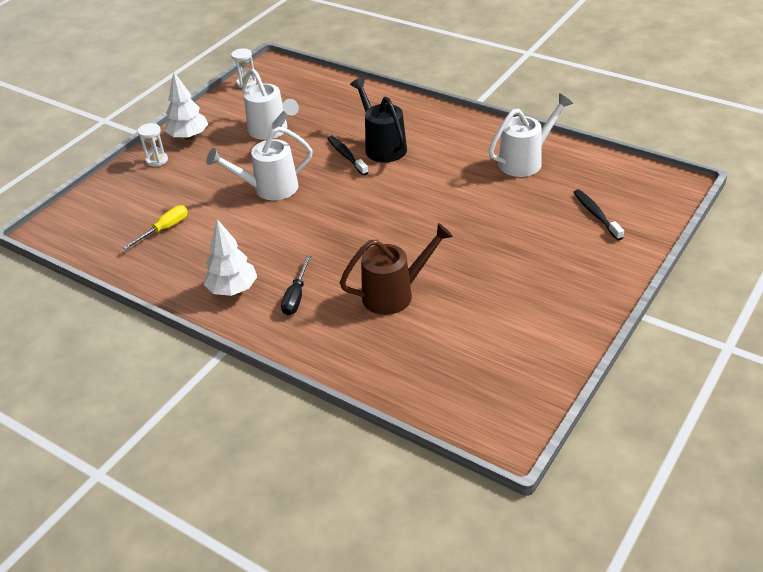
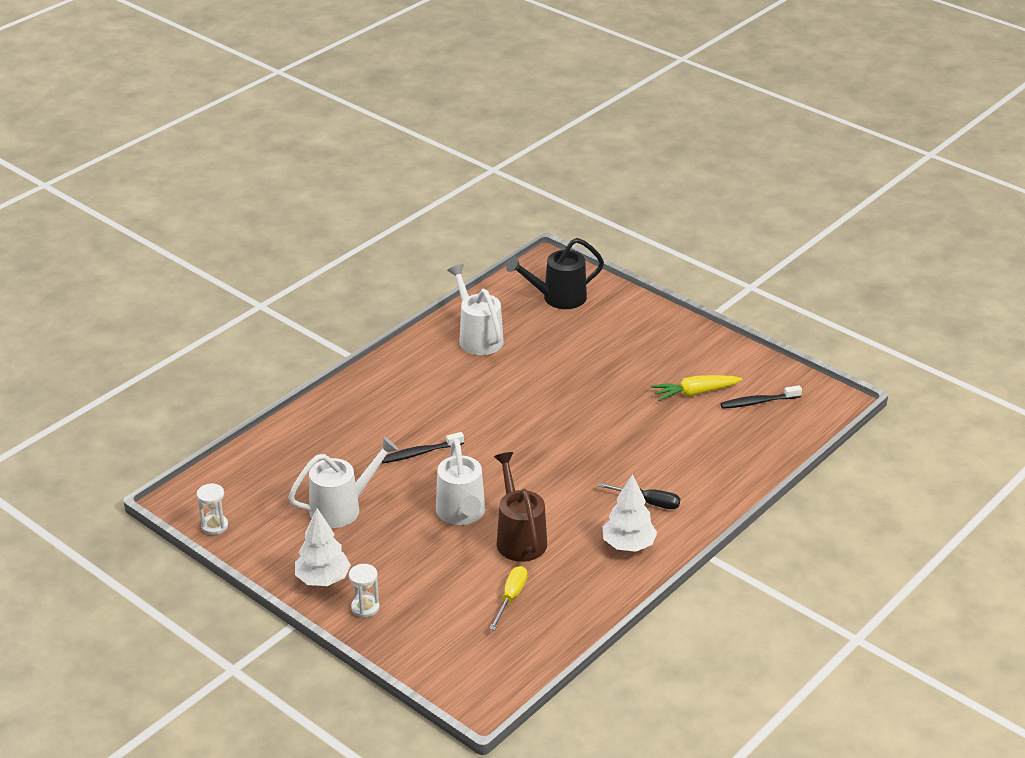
camera: 85 degrees left, 5 degrees down
(164, 229) = (511, 597): yellow screwdriver -> yellow screwdriver turned 60 degrees clockwise
(382, 146) = (412, 426): black watering can -> black watering can (558, 298)
(395, 294) = (659, 440): brown watering can -> brown watering can (519, 537)
(484, 313) = (695, 393): none -> yellow carrot
(596, 214) = (576, 312): black toothbrush -> black toothbrush (758, 402)

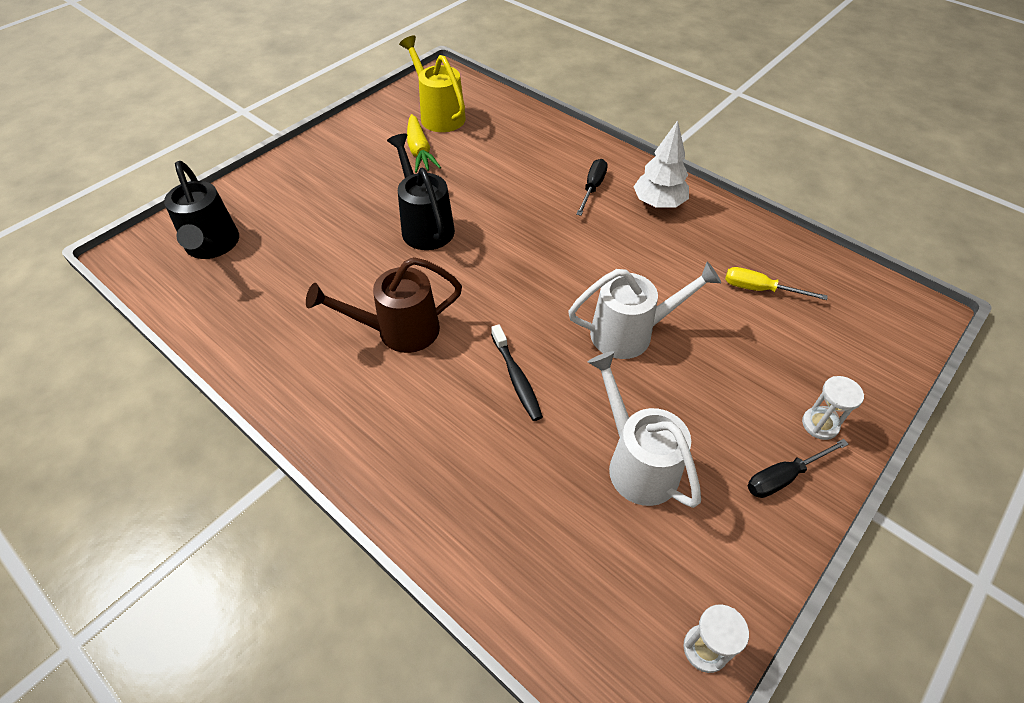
camera: 90 degrees left, 15 degrees up
(323, 579) = (783, 477): white tree -> black screwdriver
(478, 337) = (274, 322): white watering can -> none
(519, 537) = (663, 282): brown watering can -> brown watering can (398, 331)
(588, 401) = (425, 225): none -> black watering can
(758, 402) = (439, 115): black toothbrush -> yellow watering can

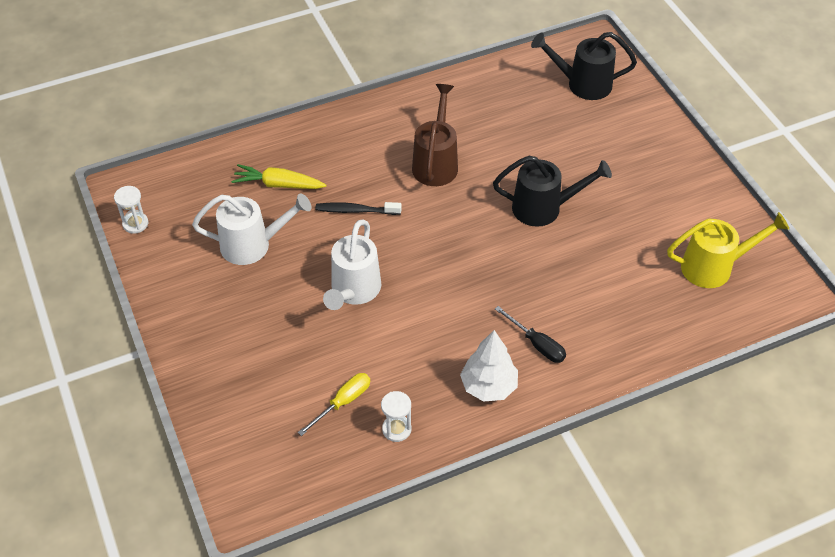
camera: 115 degrees right, 0 degrees up
(419, 151) = (655, 234): yellow carrot -> yellow carrot (278, 184)
(783, 477) = (190, 315): black screwdriver -> none
(820, 424) = (207, 360): white hourglass -> white hourglass (396, 429)

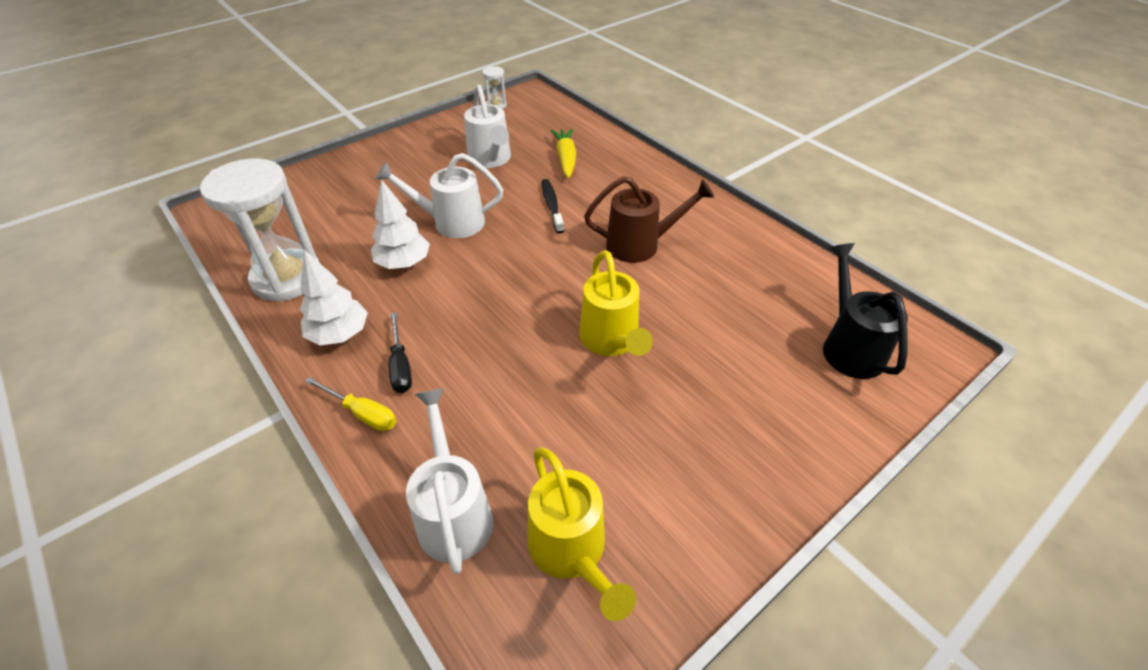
camera: 75 degrees right, 5 degrees down
(343, 402) = (320, 240): yellow screwdriver -> yellow screwdriver (362, 413)
(396, 429) = (287, 278): white hourglass -> white hourglass, size x2.36
(405, 333) = (404, 263): none -> white tree
(537, 344) = (400, 366): black screwdriver -> black screwdriver turned 45 degrees counterclockwise
(544, 208) = (611, 341): black watering can -> yellow watering can
(677, 323) = (453, 512): none -> white watering can

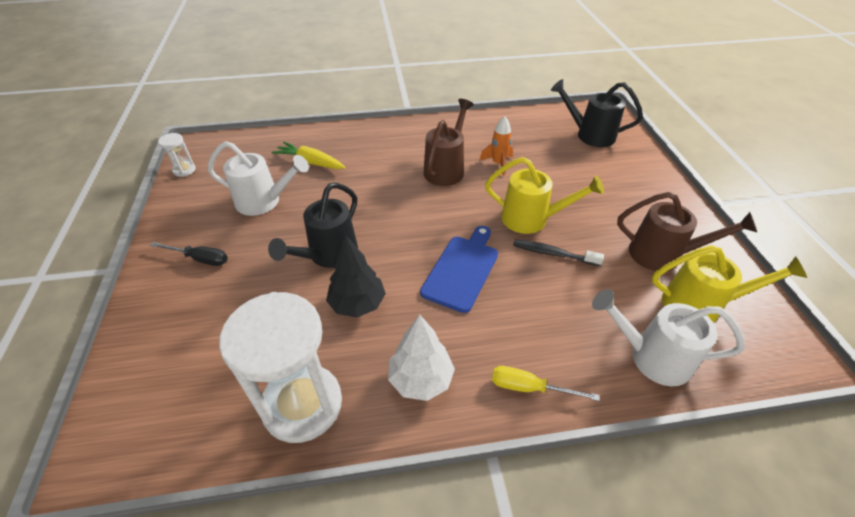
camera: 60 degrees left, 0 degrees up
(362, 413) = (529, 387): yellow screwdriver -> yellow screwdriver turned 135 degrees counterclockwise
(400, 366) = (488, 345): black screwdriver -> black screwdriver (200, 259)
(404, 263) = (357, 304): white tree -> black tree
(451, 222) = (328, 255): white watering can -> black watering can
(490, 313) = (462, 270): none -> blue cutting board
(552, 206) = (363, 191): black toothbrush -> black toothbrush (553, 253)
(644, 490) = (663, 255): none -> brown watering can
(690, 281) = (498, 164): none -> orange rocket

